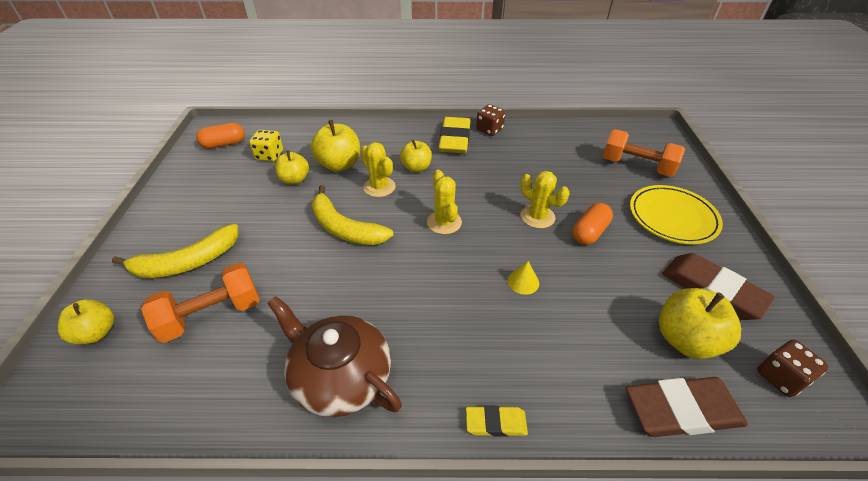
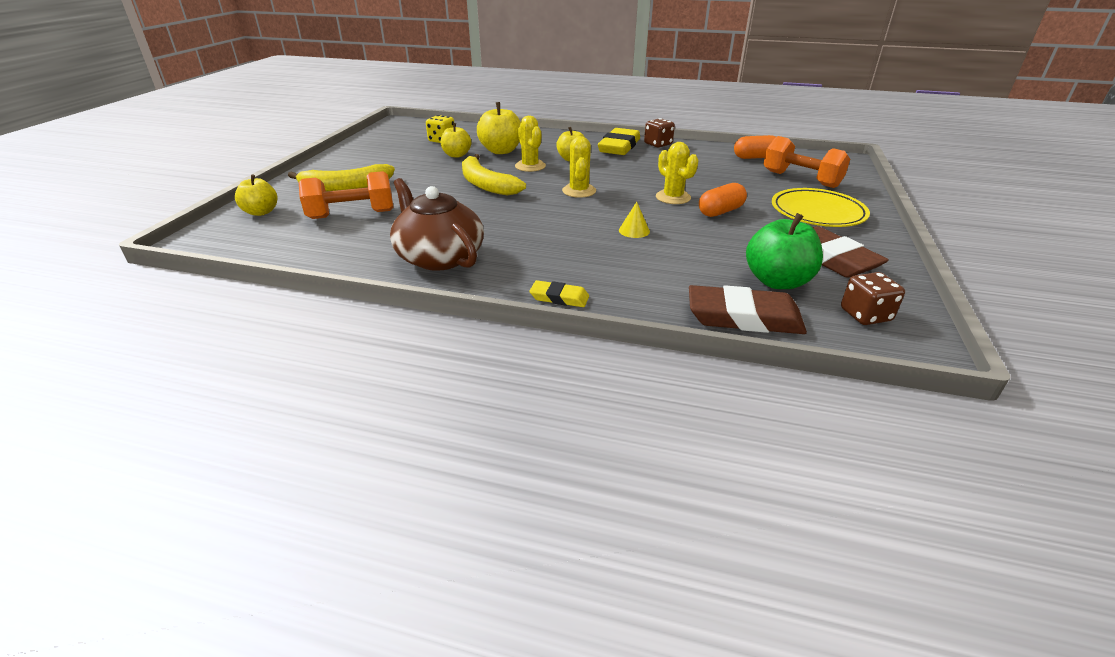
camera: 15 degrees right, 10 degrees down
(224, 144) = (406, 131): orange capsule -> orange capsule (755, 157)
(685, 340) = (777, 281): yellow apple -> green apple

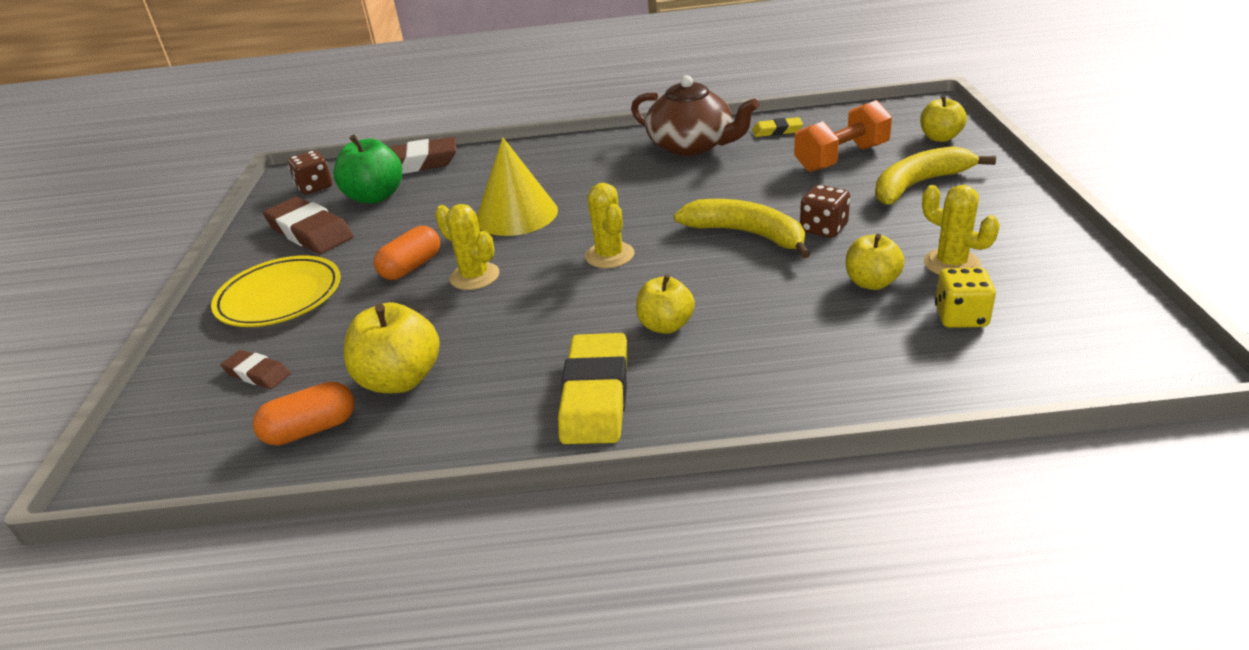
camera: 165 degrees right, 0 degrees up
(501, 151) = (811, 315): yellow apple -> yellow apple (400, 380)
(530, 166) = (720, 288): yellow cactus -> yellow cactus (951, 263)
(559, 297) = (562, 143): yellow eraser -> yellow eraser (777, 131)
(634, 230) = (516, 214): yellow cone -> yellow cone, size x2.30
(658, 144) = (515, 429): brown dice -> brown dice (823, 228)
(801, 179) = (257, 373): orange dumbbell -> brown eraser

